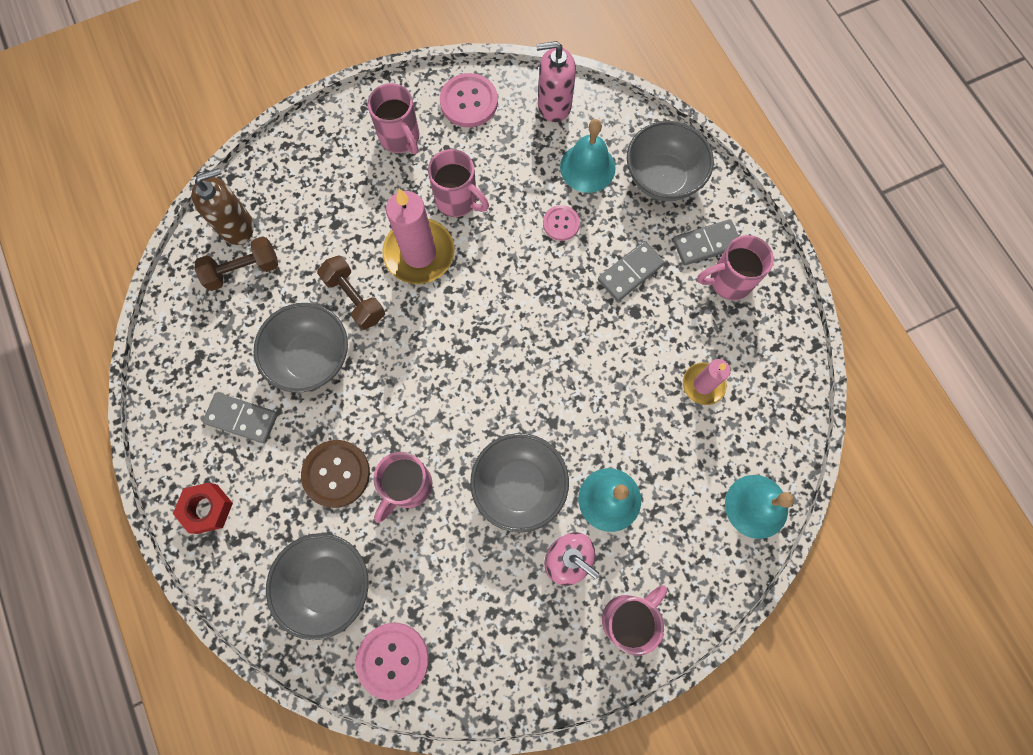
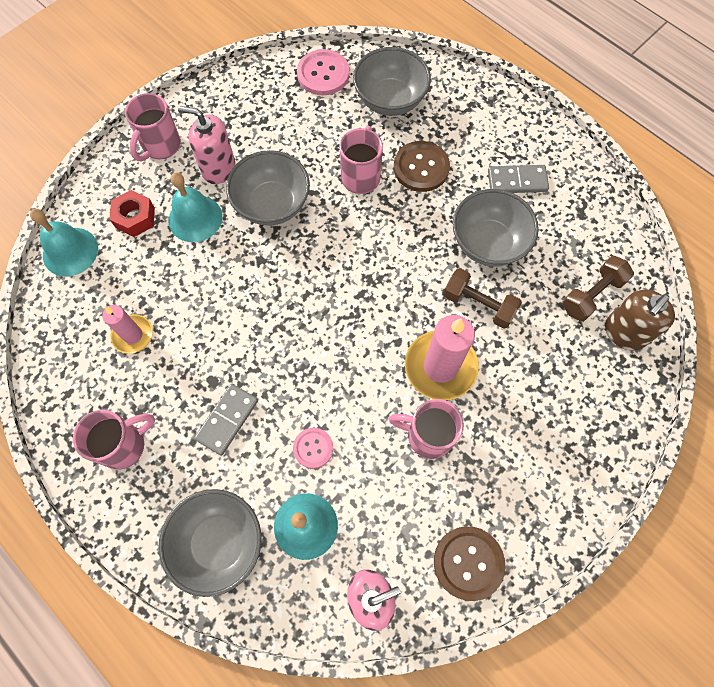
camera: 160 degrees right, 5 degrees down
(207, 509) = (504, 116): red nut -> red nut (135, 218)
(400, 138) = (520, 486): pink mug -> none
(469, 102) = (468, 563): pink button -> brown button
(706, 244) = (155, 479): grey domino -> none

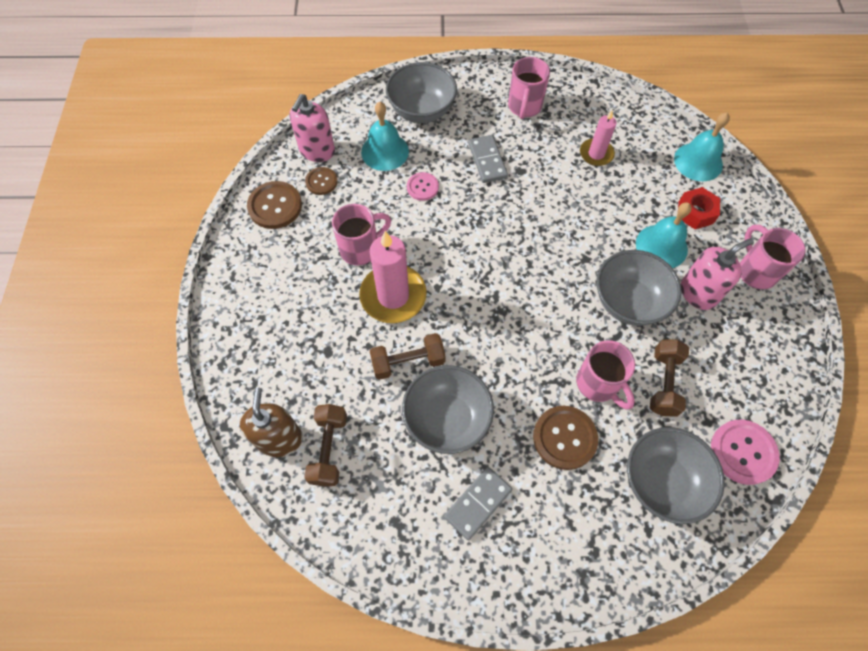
camera: 135 degrees right, 5 degrees down
(318, 142) = (664, 383): none -> brown dumbbell
(399, 549) = (321, 182): none -> brown button

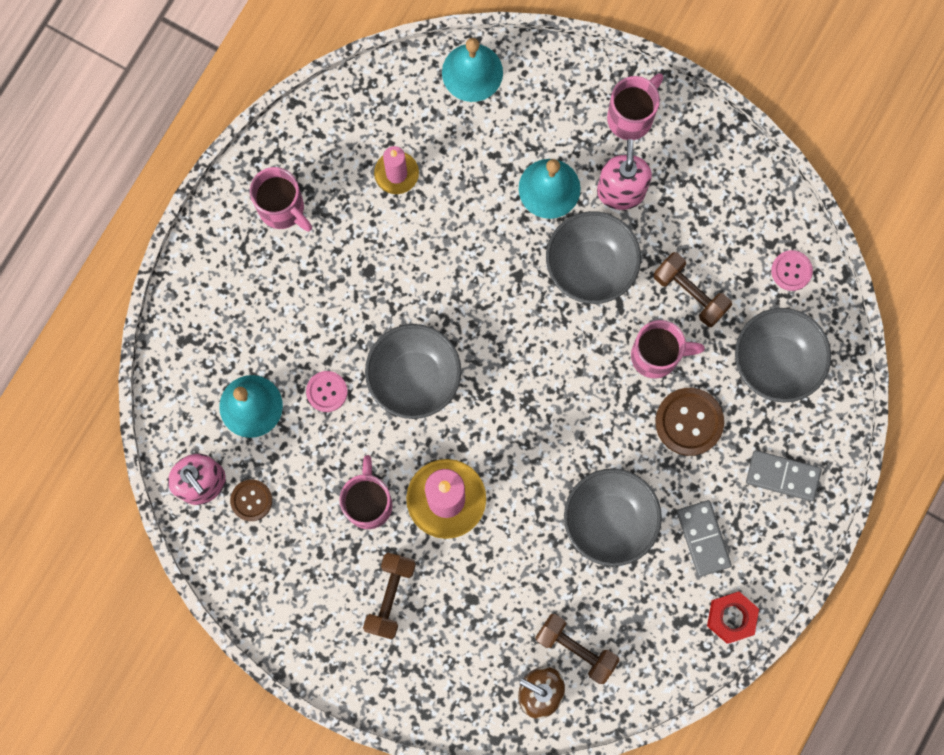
camera: 60 degrees left, 15 degrees up
(275, 206) = (255, 569): brown button -> none
(408, 362) = (529, 525): brown dumbbell -> brown dumbbell (390, 596)
(421, 110) = (215, 330): grey bowl -> grey bowl (414, 378)
(487, 160) = (333, 298): grey domino -> grey domino (783, 476)
(695, 212) = (531, 124): red nut -> red nut (731, 617)
(743, 452) = (791, 271): pink button -> pink button, size x0.61
(755, 271) = (631, 117): pink mug -> pink mug turned 120 degrees clockwise

